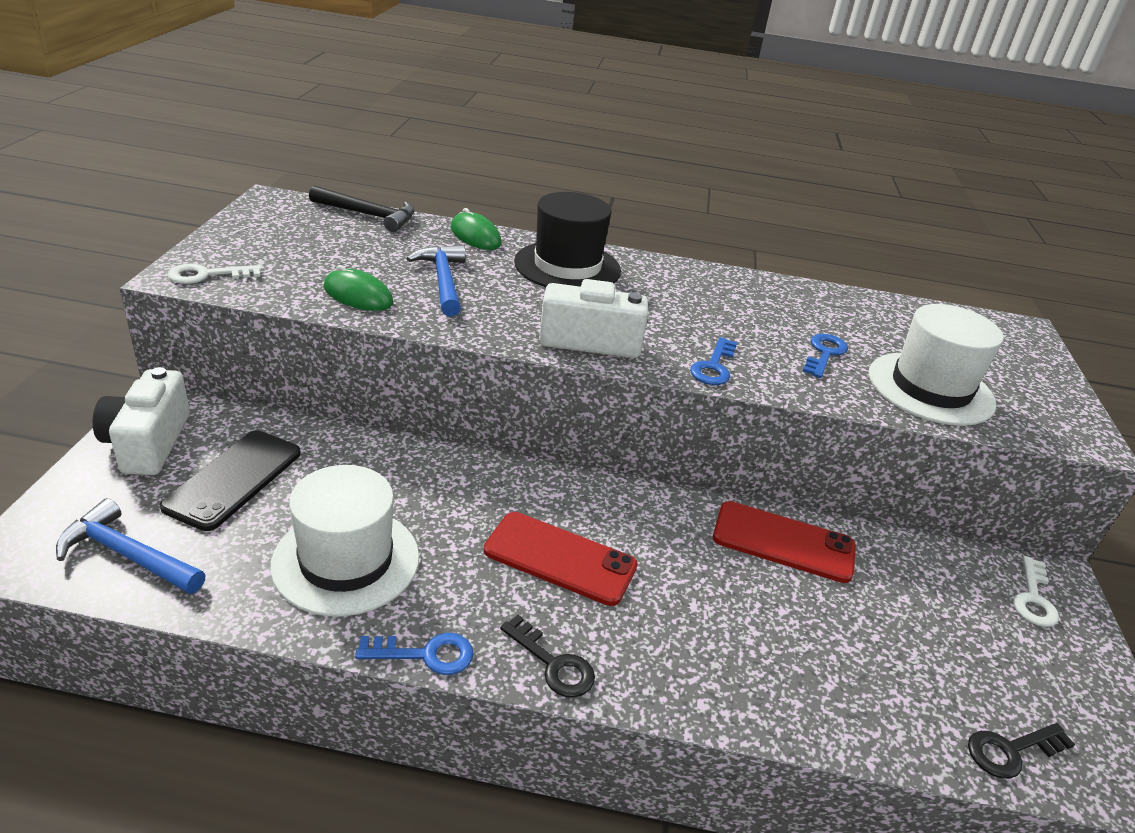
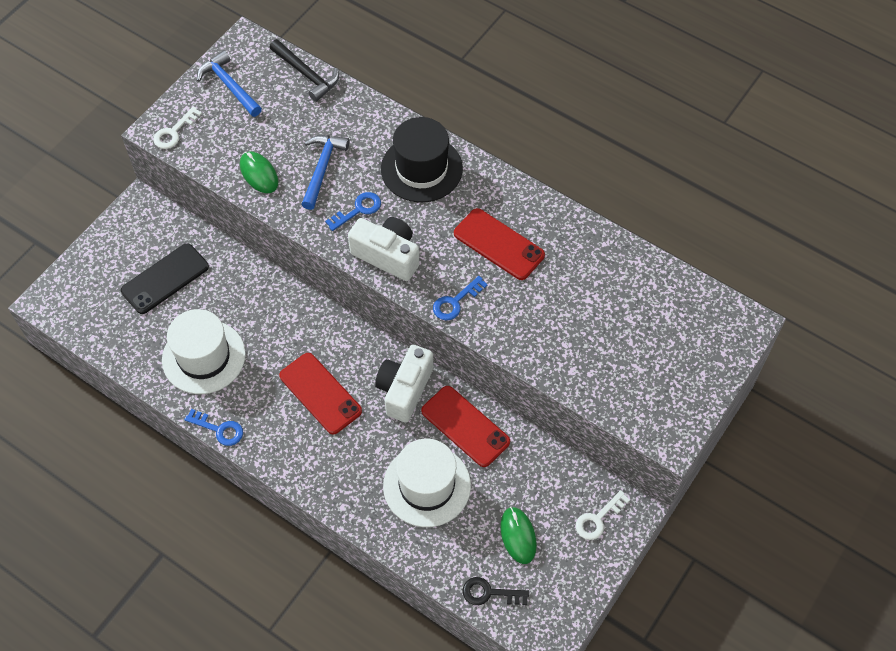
camera: 30 degrees right, 25 degrees up
(128, 555) = (98, 318): blue hammer -> blue hammer (229, 86)
(148, 443) = (127, 235): white camera -> white camera (404, 389)
(207, 275) = (174, 132): white key -> white key turned 60 degrees counterclockwise
(475, 236) = (373, 116): green mouse -> green mouse (518, 536)
(553, 663) = (279, 457): black key -> none
(713, 311) = (498, 244): none -> red phone
(824, 354) = (548, 309): blue key -> blue key (358, 210)
(930, 388) = (598, 363): white hat -> white hat (427, 485)

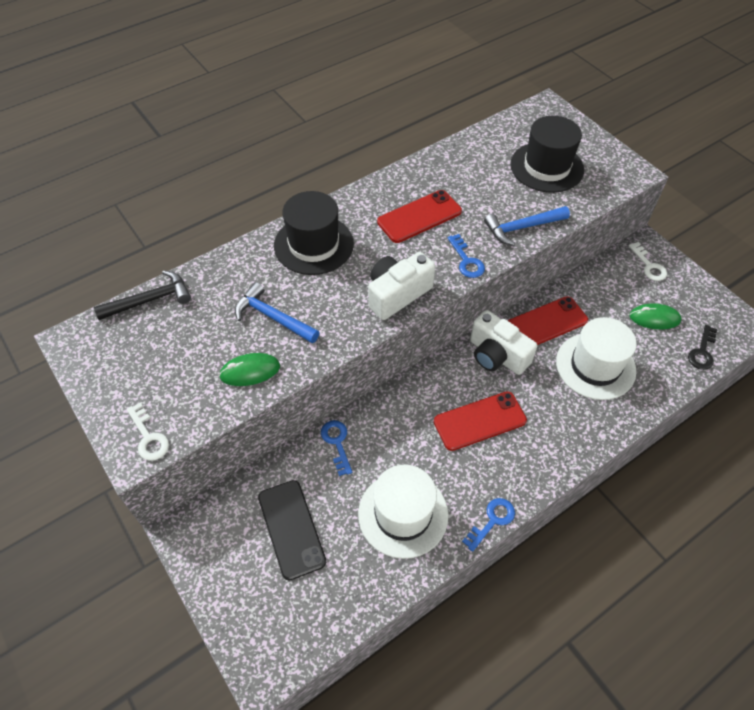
camera: 70 degrees left, 5 degrees down
(229, 86) = (119, 369): blue hammer -> blue hammer (522, 227)
(358, 210) = (336, 302): blue key -> blue key (337, 443)
(634, 345) = (546, 167): none -> black hat

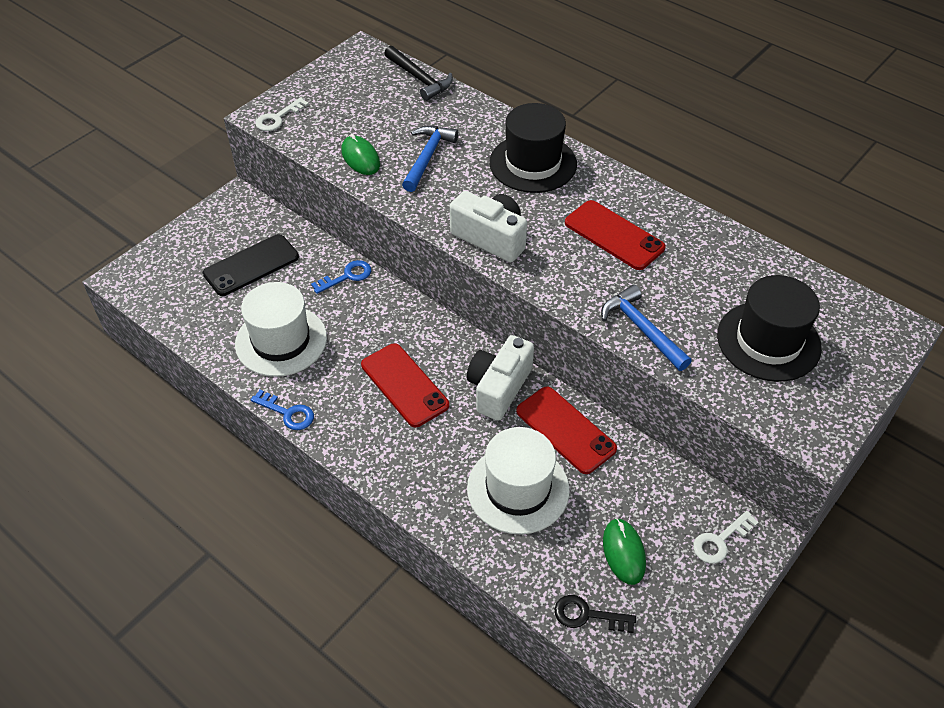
camera: 75 degrees right, 5 degrees down
(466, 260) = (564, 286): blue key -> none

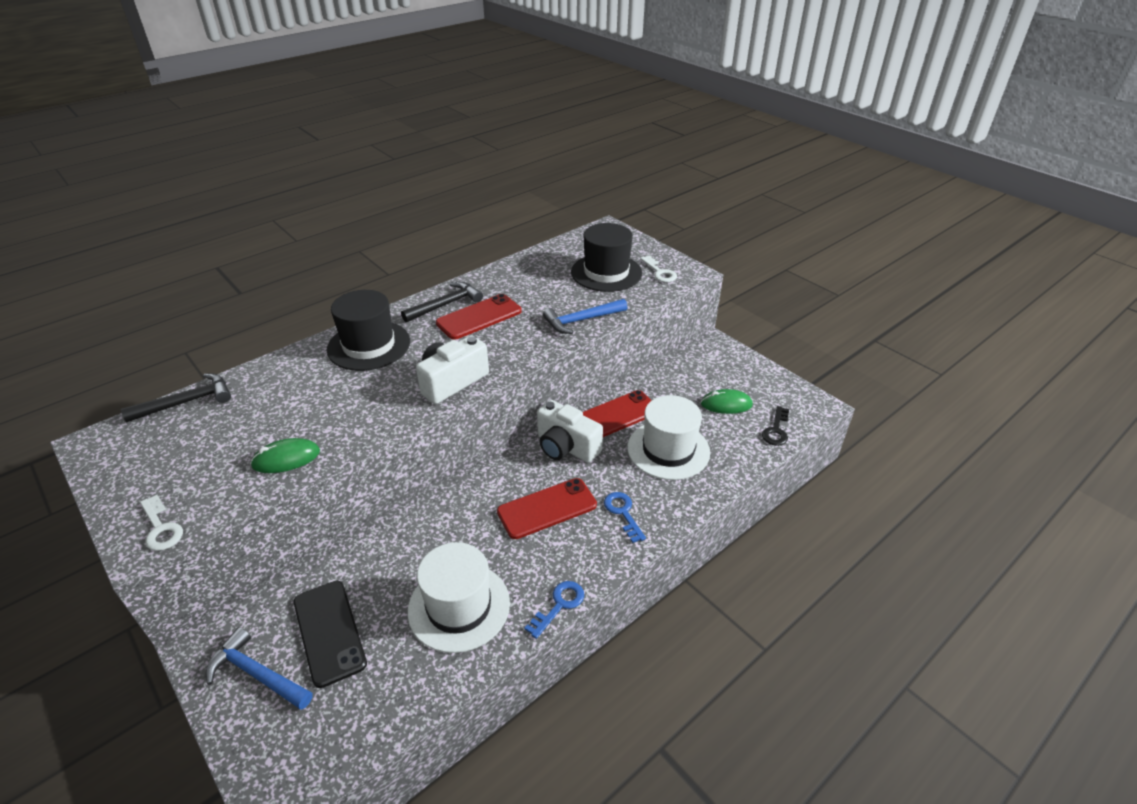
camera: 80 degrees left, 10 degrees down
(347, 276) = (389, 541): blue key -> blue key (623, 513)
(427, 157) = (318, 409): blue hammer -> blue hammer (257, 674)
(628, 203) = (445, 305): none -> black hammer
(720, 541) = (718, 360): white key -> white key (660, 272)

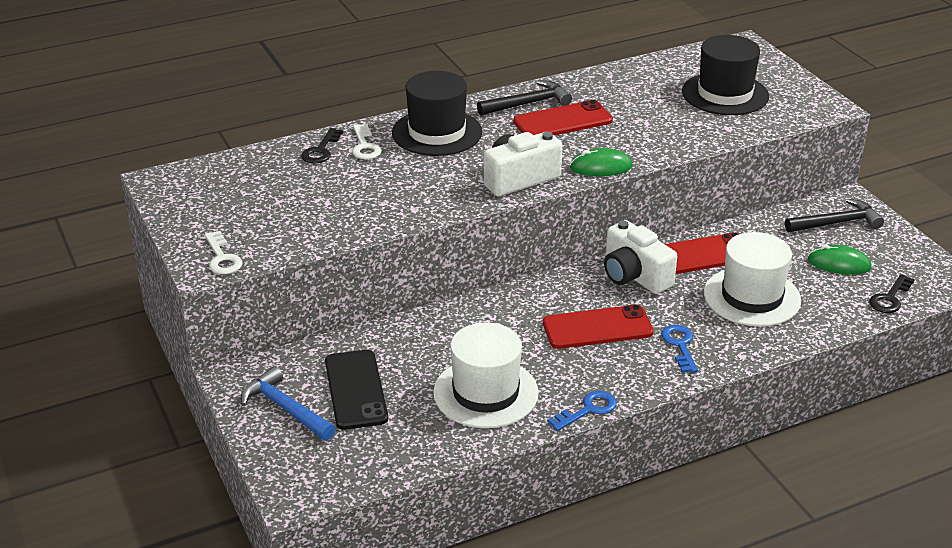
camera: 15 degrees right, 5 degrees down
(187, 402) = (248, 158): black hammer -> black hammer (836, 223)
(260, 381) = (321, 150): none -> black key
(286, 459) = (341, 221): green mouse -> green mouse (601, 167)
(581, 320) = (679, 140): blue hammer -> none
(660, 272) = (791, 102): white key -> white key (365, 146)

